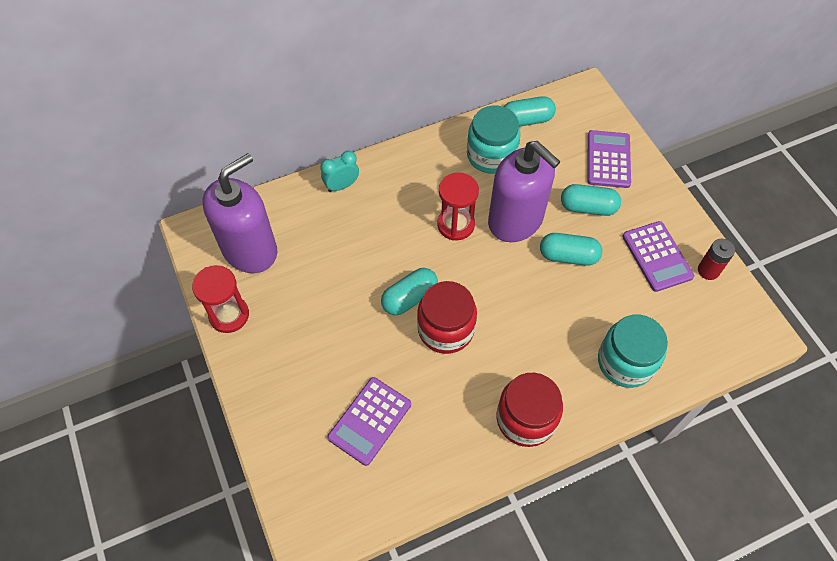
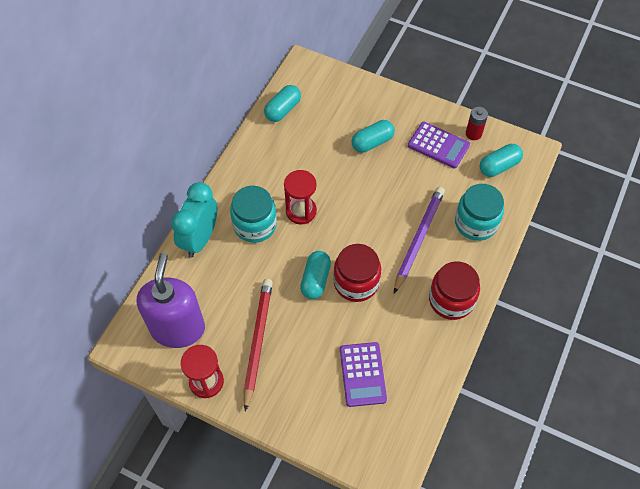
camera: 40 degrees left, 0 degrees up
(305, 314) = (257, 341): none -> red pencil
(342, 186) = (200, 239): turquoise clock -> turquoise clock, size x1.79
(491, 155) = (281, 149): turquoise jar -> turquoise jar (255, 225)
(515, 221) = (336, 182): purple soap dispenser -> none
(548, 333) = (418, 239): none -> purple pencil
(568, 256) = (388, 182): turquoise capsule -> turquoise capsule (499, 166)
(608, 159) = (357, 102): purple calculator -> none

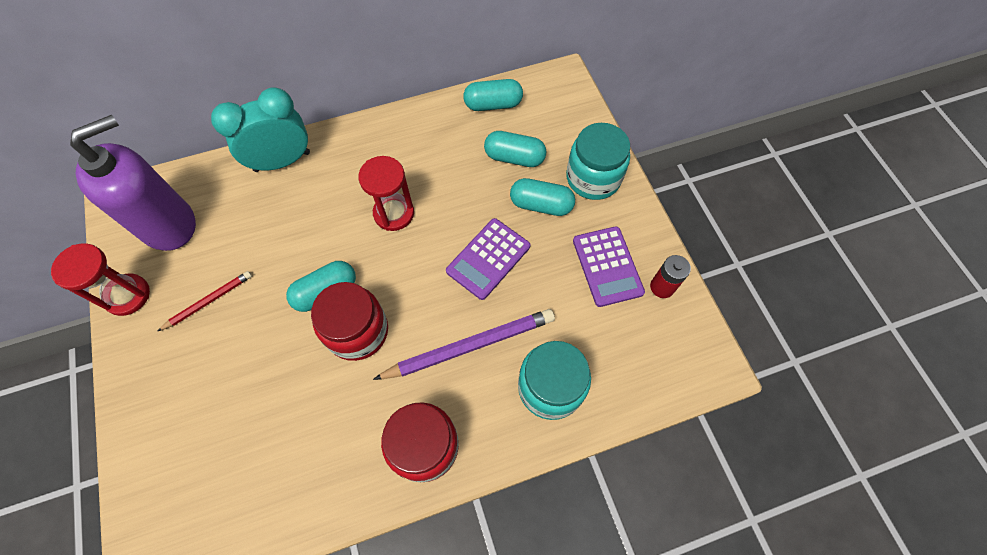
camera: 45 degrees right, 5 degrees up
(255, 225) = (340, 190): turquoise jar -> turquoise jar (593, 178)
(257, 341) = (209, 301): red pencil -> red pencil, size x0.55
(362, 374) = (249, 432): purple calculator -> purple calculator (488, 258)
(499, 166) = (650, 348): turquoise capsule -> turquoise capsule (514, 157)

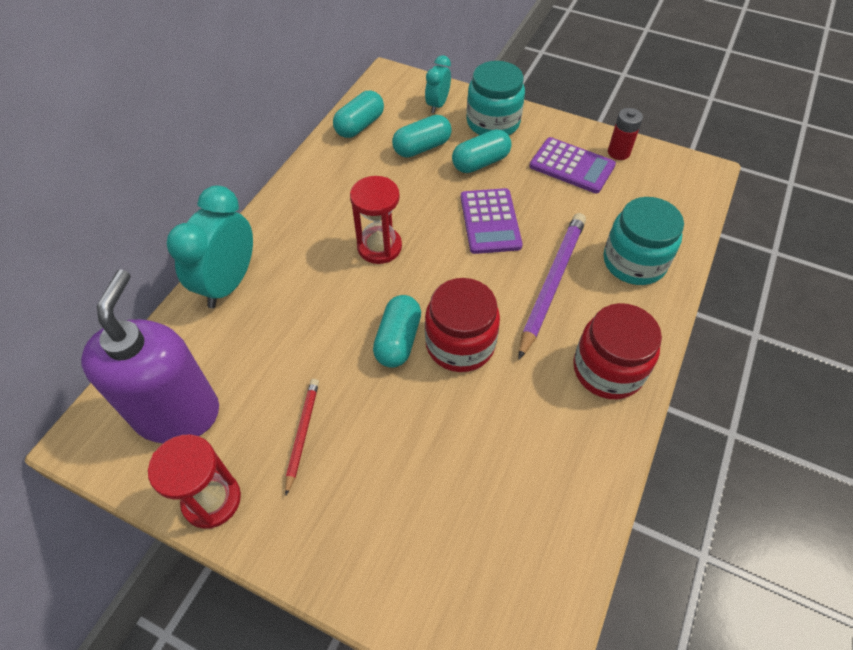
camera: 45 degrees left, 10 degrees down
(569, 129) = (437, 105): none -> turquoise clock

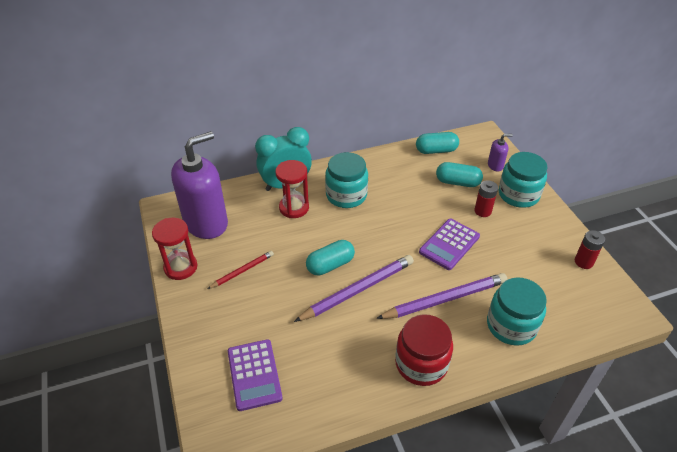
camera: 45 degrees right, 10 degrees down
(320, 244) = (346, 195): none -> turquoise jar
(379, 247) = (373, 216): red hourglass -> red hourglass (294, 208)
(437, 105) = (495, 165): turquoise clock -> purple soap dispenser
(460, 344) = (358, 290): red jar -> purple pencil
(480, 162) = (482, 211): turquoise capsule -> red battery
(572, 166) = (539, 249): purple calculator -> purple calculator (254, 374)

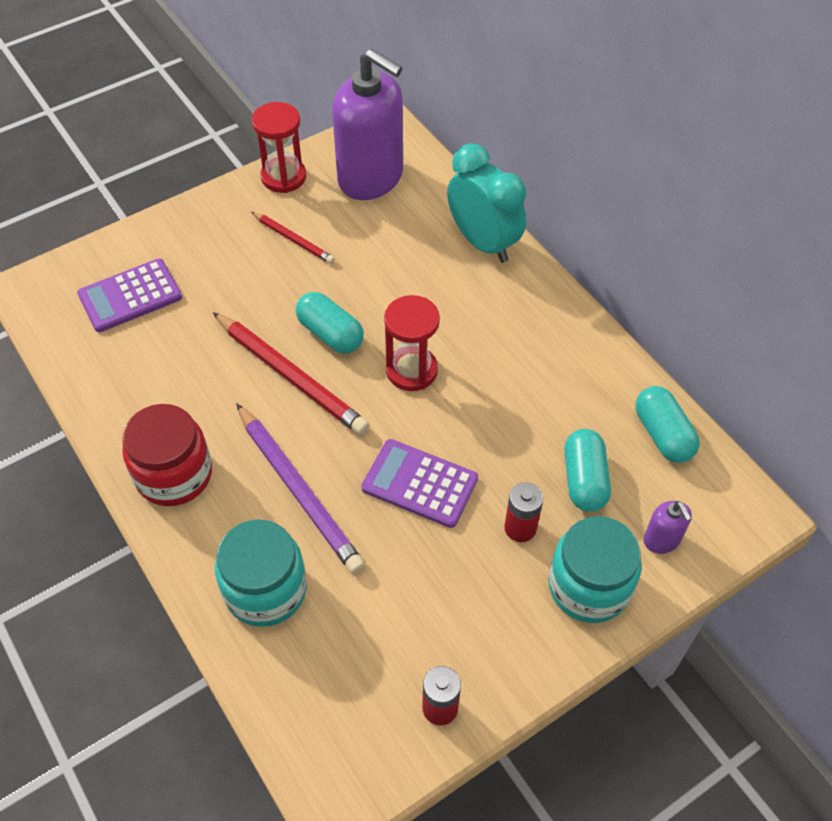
camera: 75 degrees right, 10 degrees up
(294, 208) = (435, 264): red hourglass -> red hourglass (411, 370)
(346, 195) = (487, 323): turquoise jar -> none
(358, 290) = (291, 376): purple pencil -> red pencil

